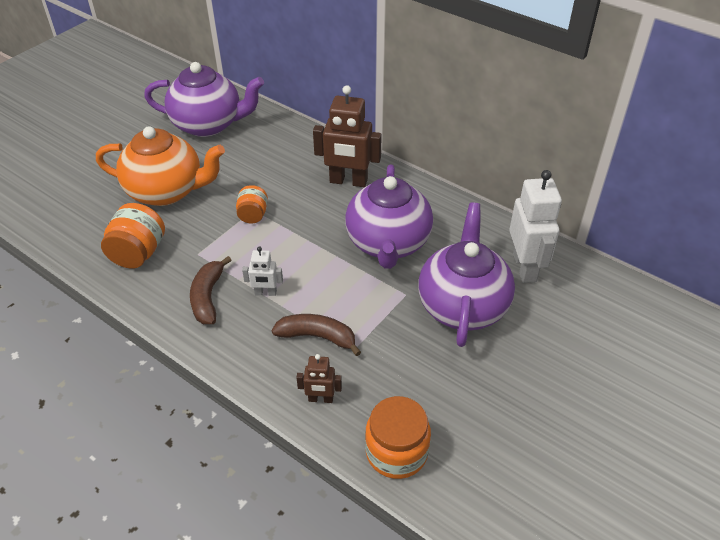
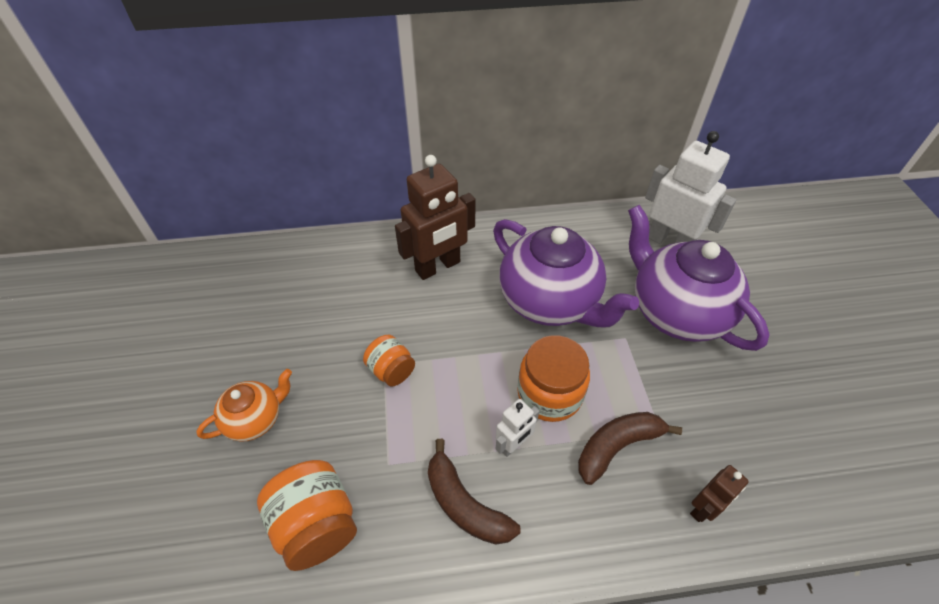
camera: 45 degrees left, 5 degrees up
(167, 191) = (255, 419): orange teapot -> orange teapot, size x0.51
(209, 125) = (209, 305): purple teapot -> none
(396, 452) = (817, 495): orange jar -> orange jar (549, 394)

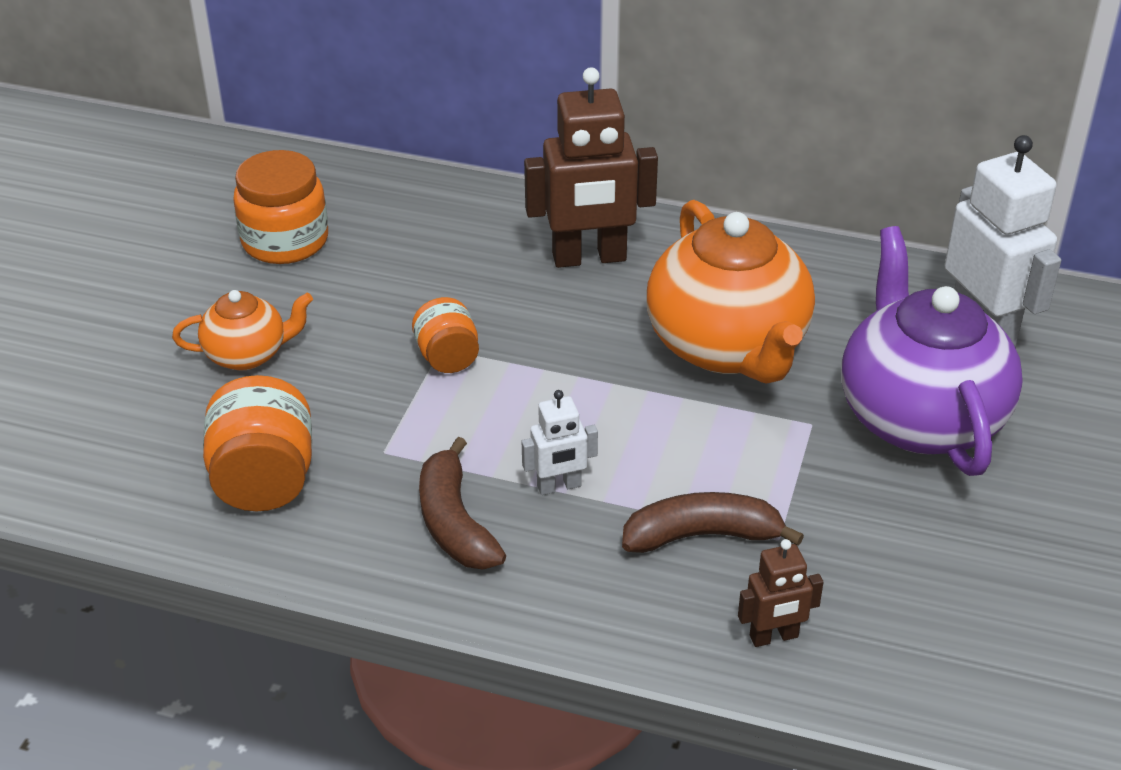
camera: 25 degrees right, 10 degrees down
(549, 394) = (648, 450): orange jar -> orange jar (285, 241)
(550, 302) = (728, 347): purple teapot -> orange teapot

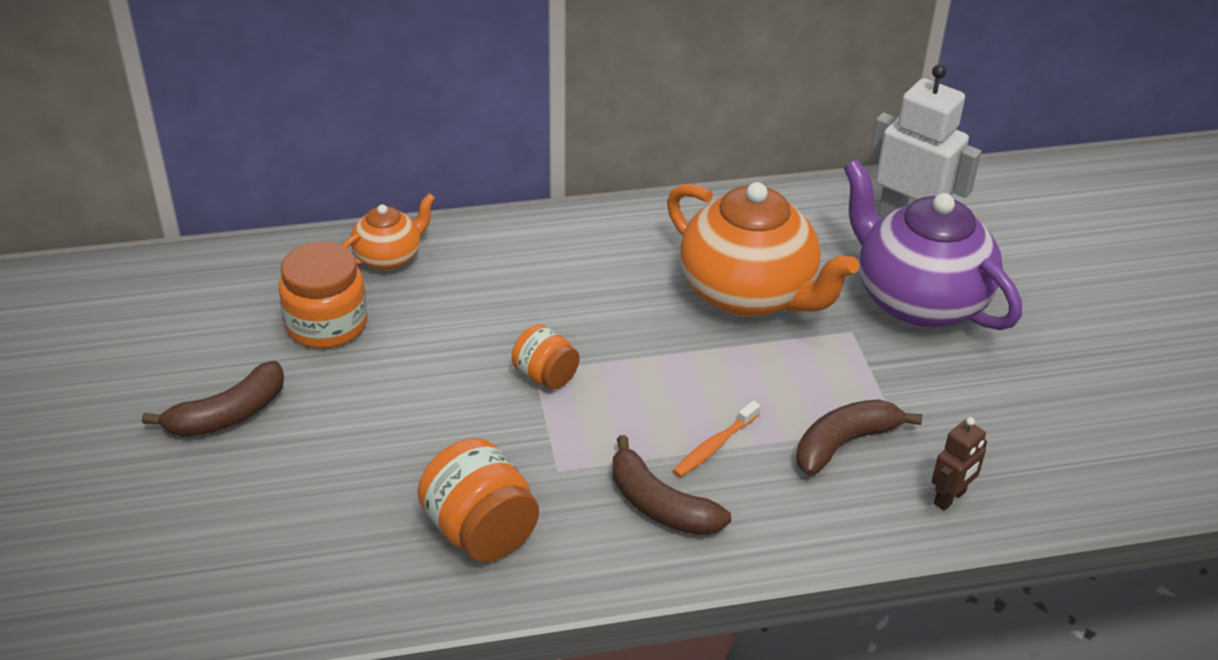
camera: 30 degrees left, 0 degrees up
(134, 293) = (228, 415): none -> brown banana
(248, 354) = (377, 432): orange teapot -> orange teapot (389, 257)
(559, 486) = (714, 446): white robot -> orange toothbrush
(589, 258) = (590, 258): brown robot -> none

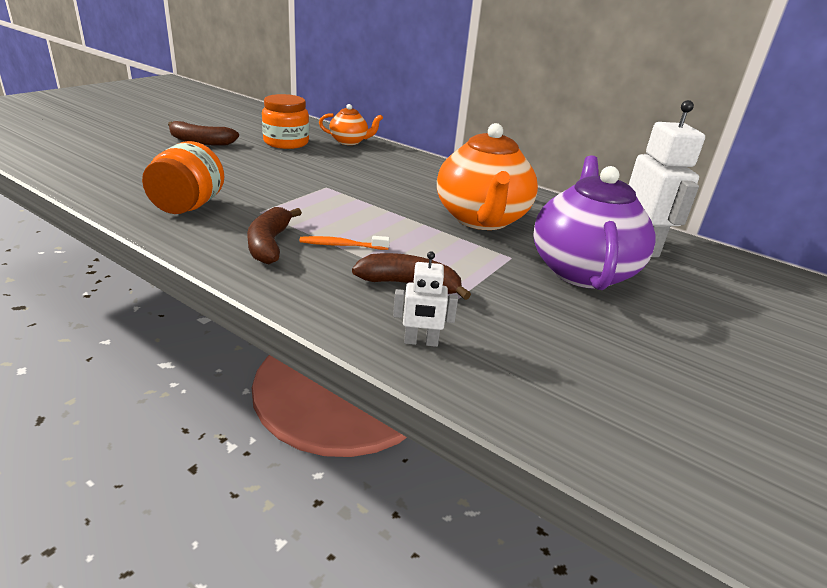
camera: 45 degrees right, 10 degrees down
(545, 376) = (326, 190): orange jar -> none
(950, 498) = (421, 342): brown robot -> white robot

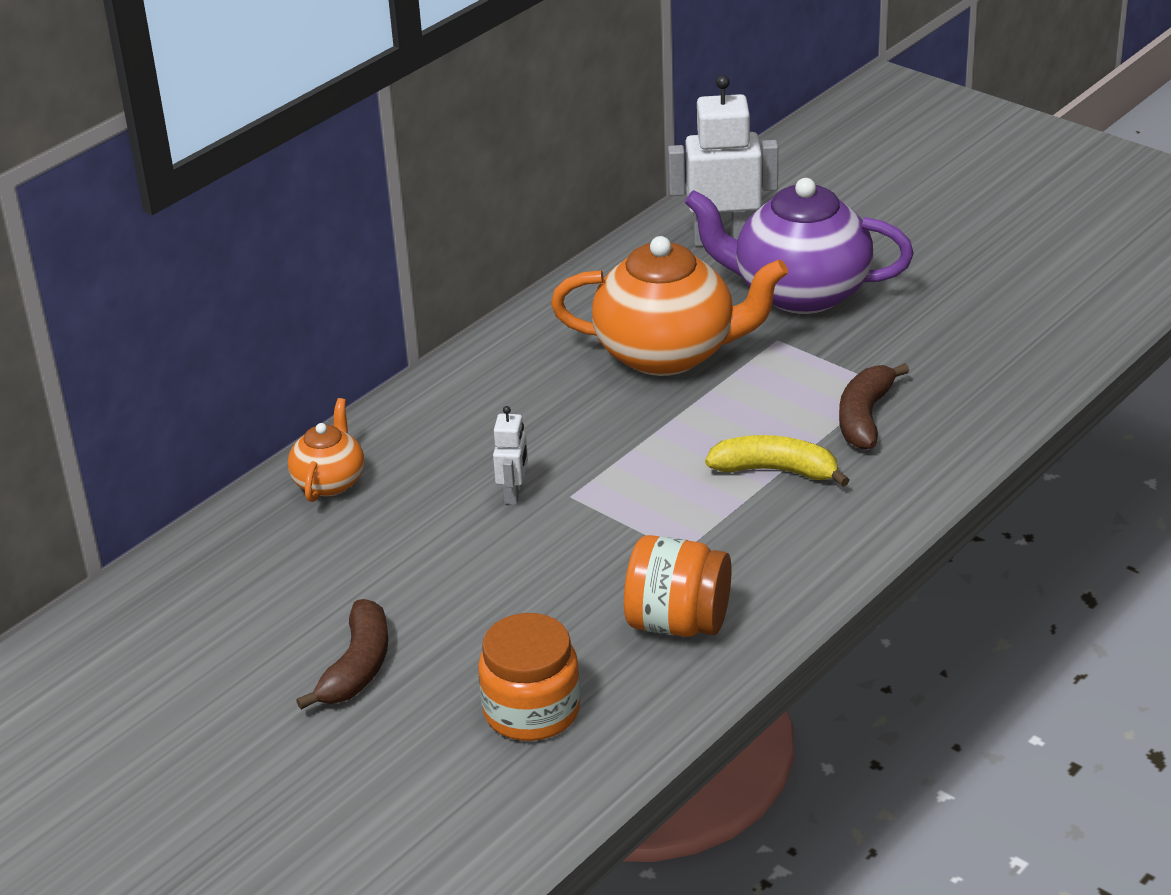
camera: 80 degrees left, 5 degrees up
(269, 244) = (786, 530): brown banana -> none
(286, 143) = (347, 558): orange jar -> orange jar (531, 711)
(341, 245) = (776, 470): orange toothbrush -> yellow banana
(421, 342) = (976, 412): white robot -> white robot (514, 493)

